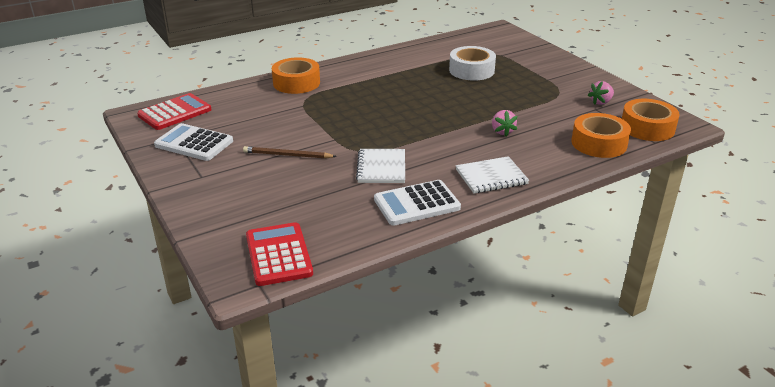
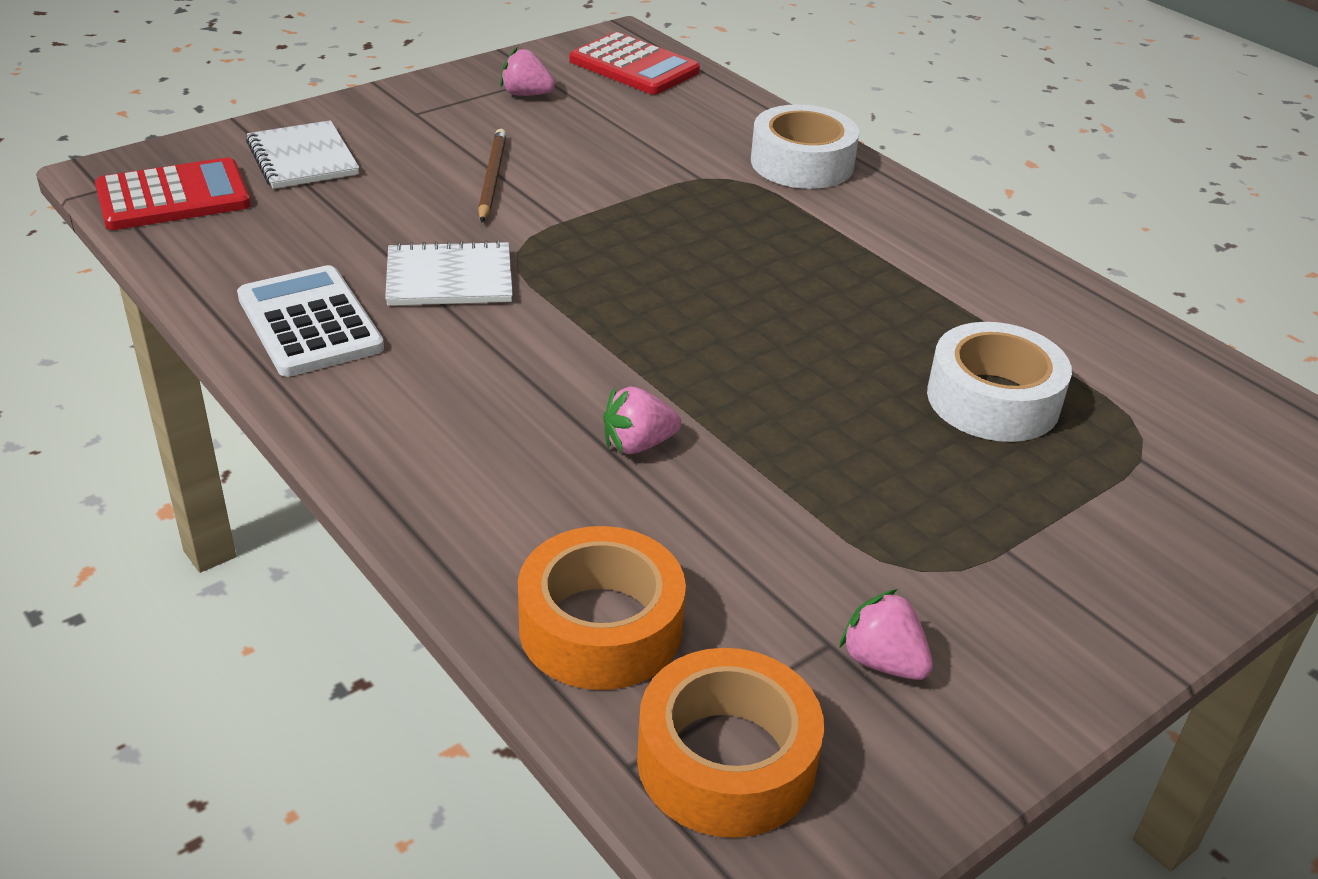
camera: 80 degrees right, 5 degrees up
(194, 143) = (526, 94): white calculator -> pink strawberry
(296, 83) = (802, 163): orange tape -> white tape
(491, 177) = (413, 421): white notebook -> white notebook (303, 158)

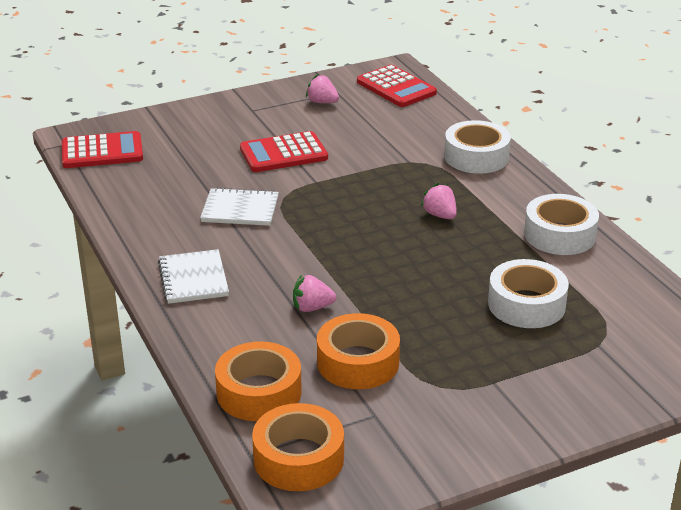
camera: 15 degrees right, 5 degrees down
(303, 158) = (179, 134): white notebook -> white notebook (193, 279)
(310, 323) = (157, 227): white calculator -> none
(492, 179) = (283, 153): brown pencil -> red calculator
(758, 541) = (358, 362): none -> orange tape
(882, 661) = (398, 426): pink strawberry -> pink strawberry (440, 215)
(987, 277) = (559, 235): none -> white tape

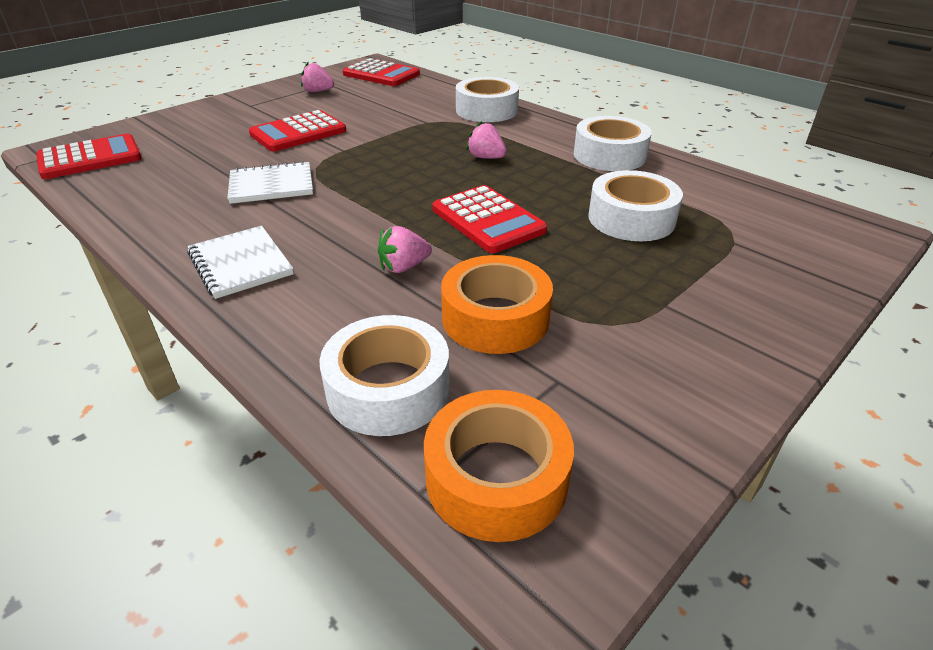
camera: 20 degrees left, 5 degrees up
(259, 392) = (388, 389): orange tape -> white tape
(402, 280) = (488, 220): none -> red calculator

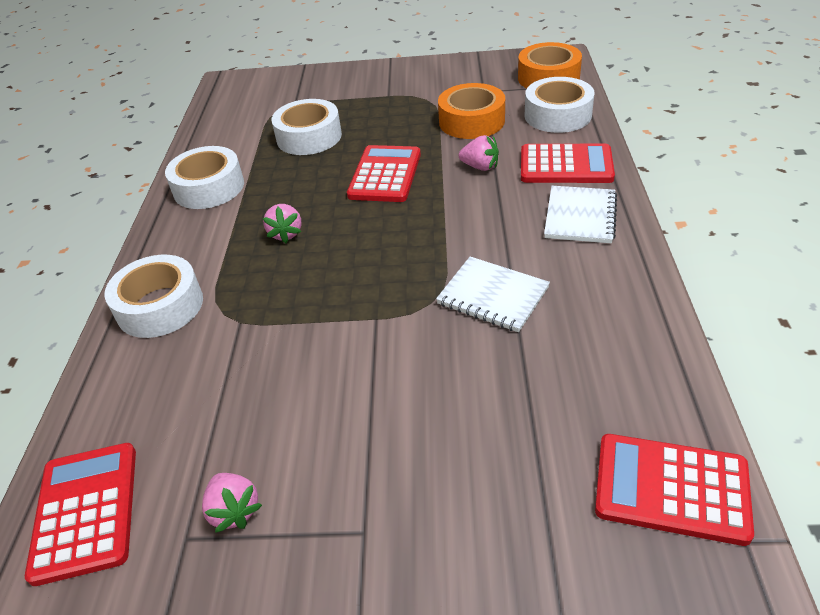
camera: 130 degrees left, 5 degrees up
(298, 132) = (381, 387): red calculator -> red calculator (566, 165)

